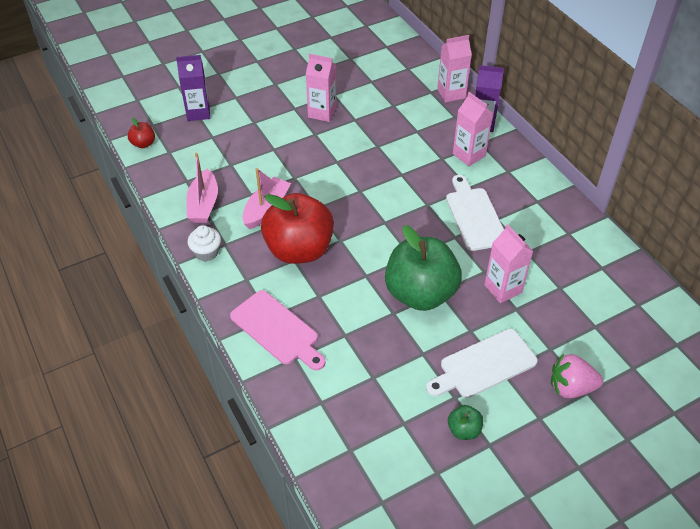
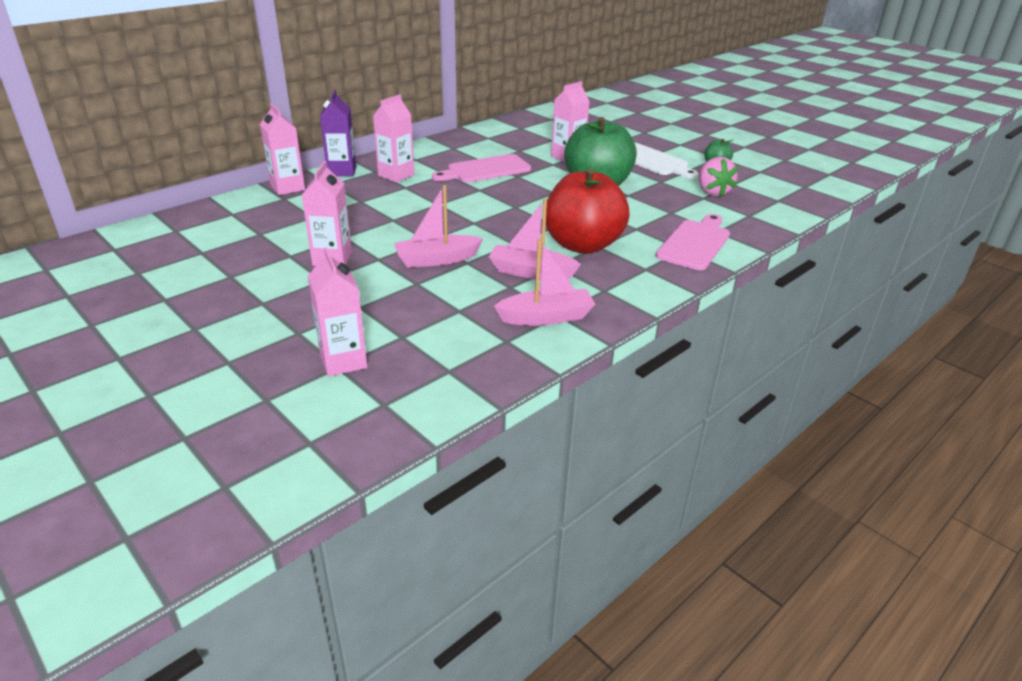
camera: 105 degrees left, 15 degrees down
(143, 144) = (436, 402): red apple -> none
(198, 113) = (343, 361): purple carton -> pink carton
(206, 253) = (626, 300): white cupcake -> none
(303, 162) = (436, 259): none -> pink boat
(474, 216) = (485, 170): white cutting board -> pink cutting board
(571, 387) = (645, 136): pink strawberry -> pink strawberry (712, 192)

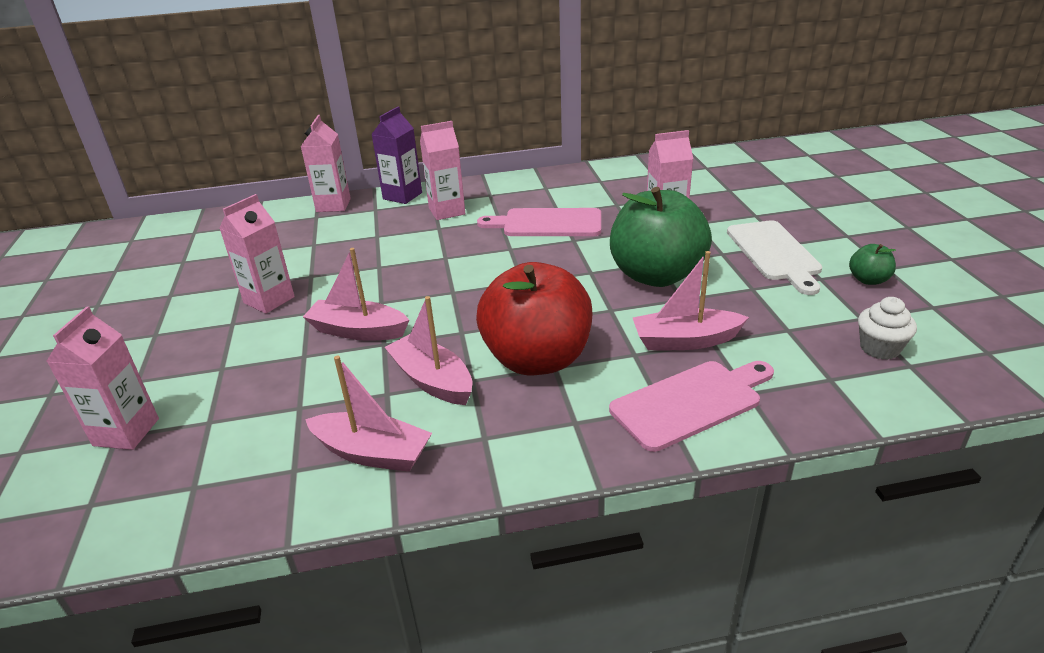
camera: 35 degrees right, 0 degrees up
(656, 215) = (685, 341): none -> pink boat
(712, 192) = (812, 324): pink strawberry -> none
(756, 196) = (879, 348): none -> white cupcake

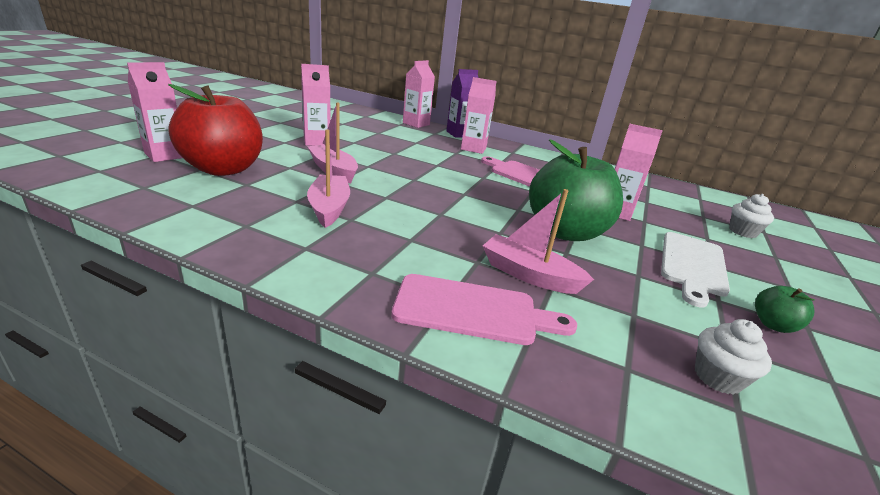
camera: 30 degrees right, 5 degrees down
(372, 453) = (238, 220): pink boat -> none
(537, 359) = (406, 230): red apple -> red apple (223, 169)
(770, 192) = (742, 232): none -> white cupcake

